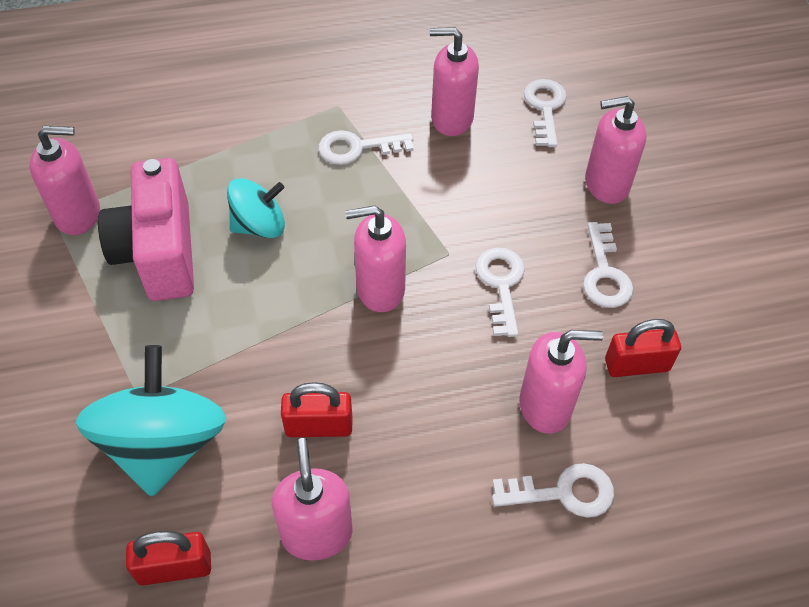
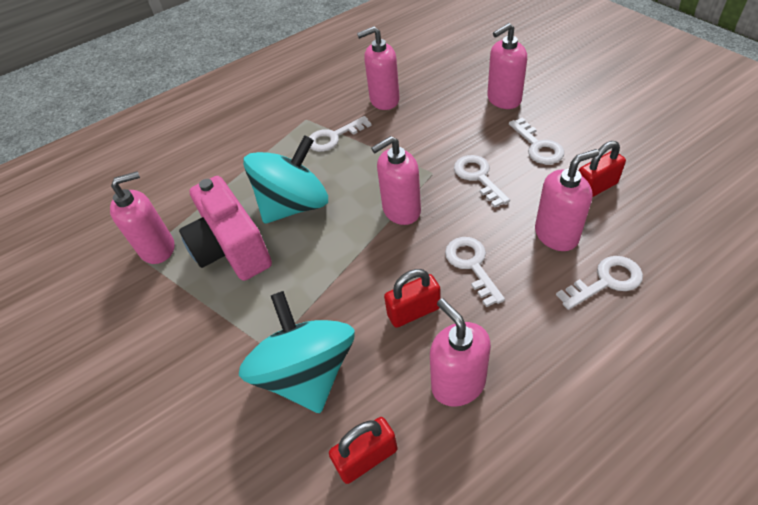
camera: 15 degrees left, 5 degrees down
(259, 226) = (294, 205): turquoise spinning top -> turquoise spinning top, size x1.67
(545, 108) = (438, 75): white key -> white key (472, 265)

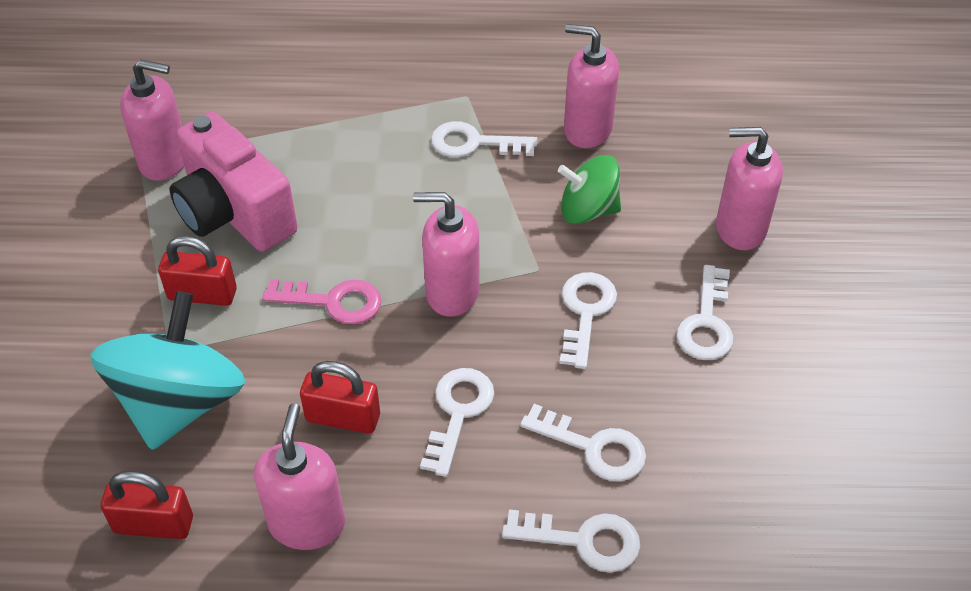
camera: 30 degrees right, 0 degrees up
(232, 249) = (234, 213): pink camera -> pink camera turned 45 degrees counterclockwise
(294, 205) = (345, 205): turquoise spinning top -> none
(341, 256) = (333, 302): none -> pink key
(425, 133) = (588, 210): none -> green spinning top
(556, 234) = (593, 447): pink soap dispenser -> white key
(595, 188) = (711, 426): red padlock -> red padlock (202, 294)

